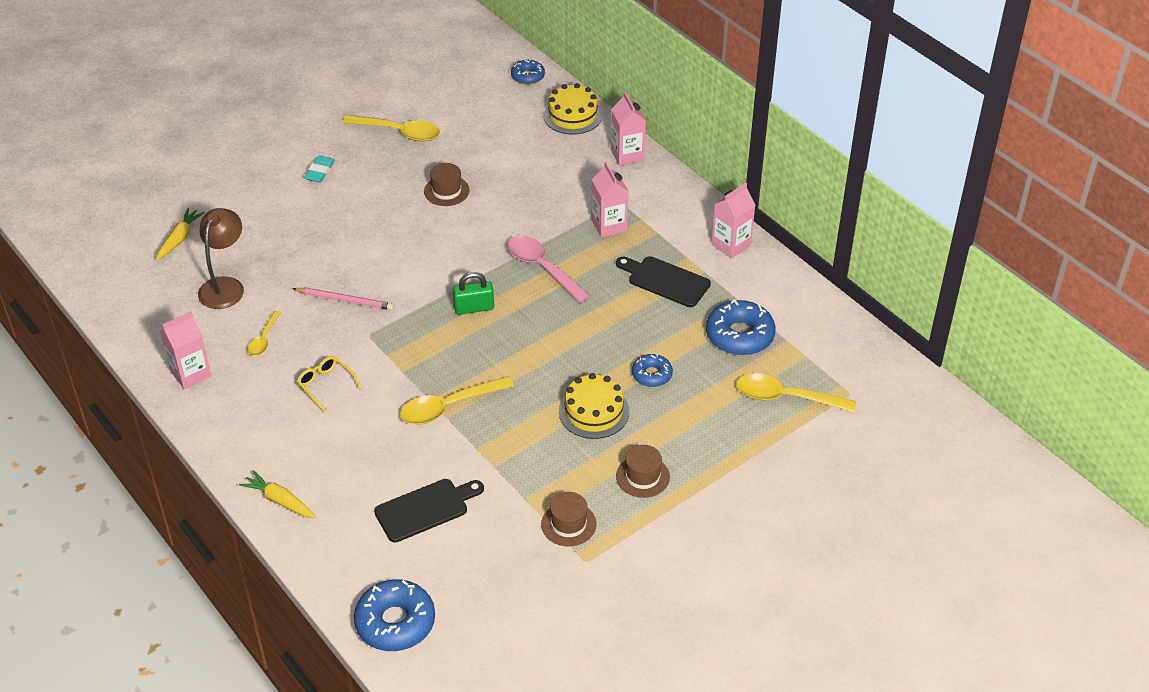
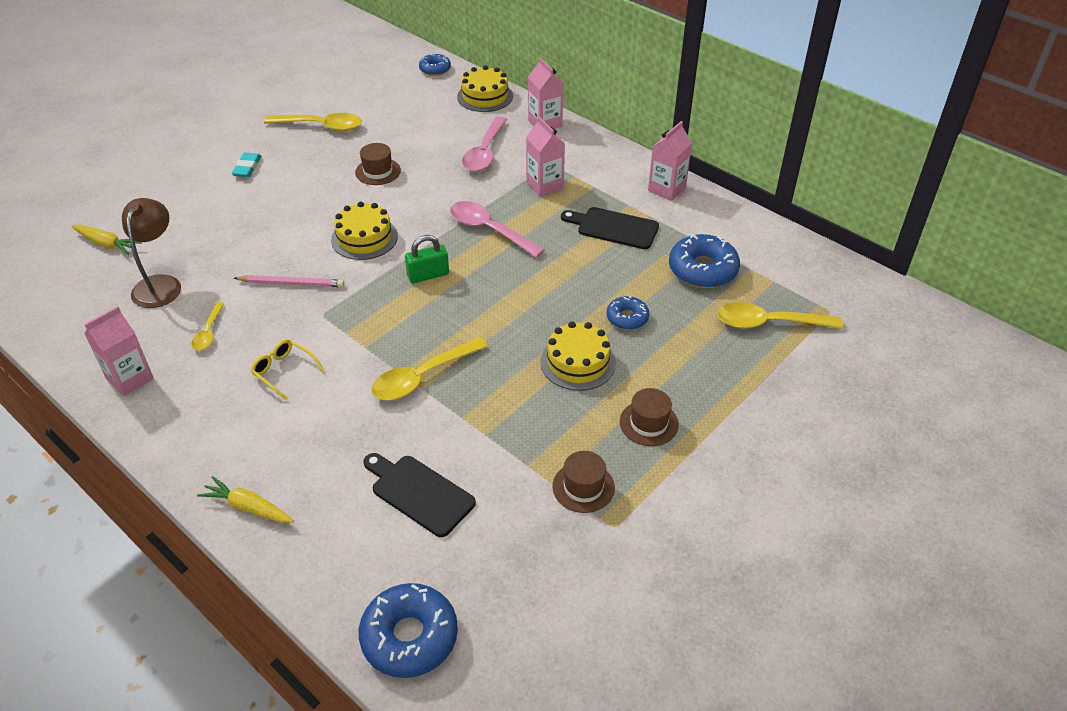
camera: 10 degrees left, 0 degrees up
(180, 238) = (107, 244): yellow carrot -> yellow carrot turned 105 degrees clockwise
(421, 262) = (364, 238): none -> yellow cake
(425, 509) = (419, 493): black cutting board -> black cutting board turned 105 degrees counterclockwise
(557, 181) = (485, 152): none -> pink spoon

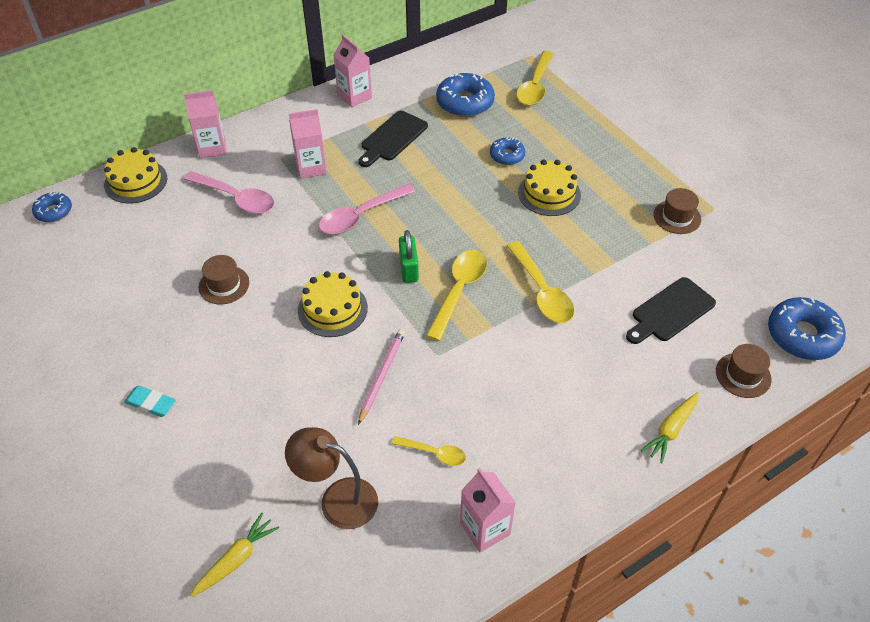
camera: 75 degrees left, 5 degrees up
(284, 371) = (509, 392): yellow glasses -> none
(321, 126) = (105, 325): yellow spoon -> yellow spoon (459, 291)
(649, 423) = (621, 170): brown hat -> brown hat (743, 375)

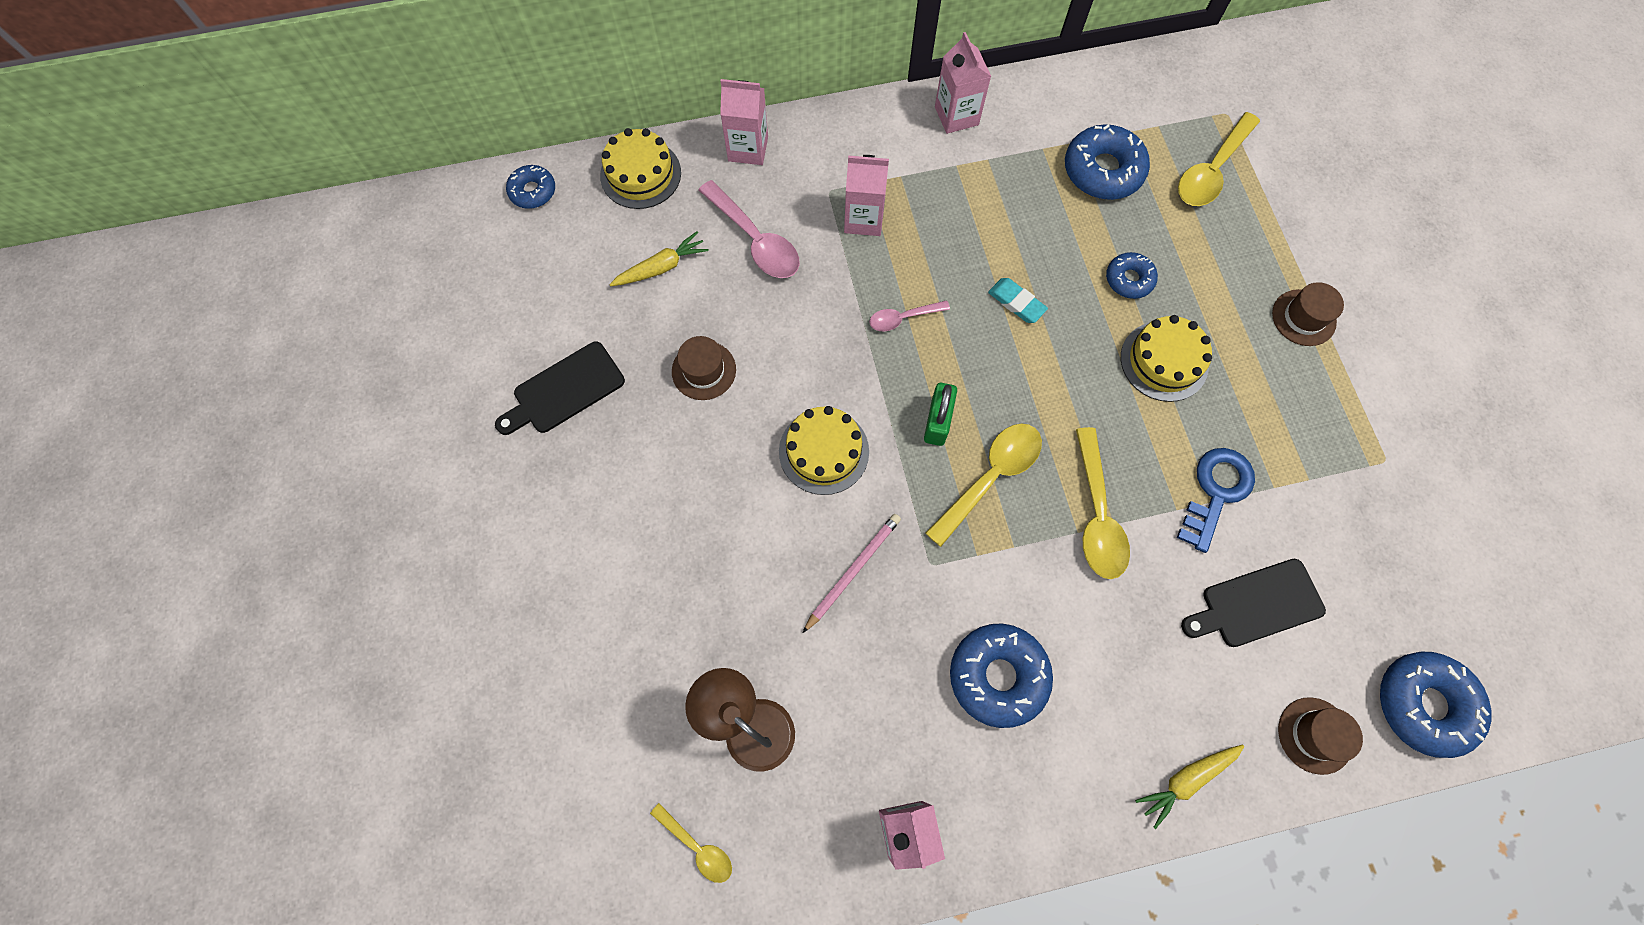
camera: 20 degrees right, 20 degrees up
(151, 403) = (575, 514): turquoise eraser -> turquoise eraser (1016, 302)
(236, 559) = (613, 759): yellow carrot -> yellow carrot (661, 267)
(361, 216) = (903, 318): pink spoon -> pink spoon, size x0.57
(392, 138) = (984, 202): black cutting board -> black cutting board (564, 390)
(434, 453) = (880, 704): yellow spoon -> yellow spoon (697, 846)
(513, 408) = (998, 676): none -> blue donut
(615, 256) = (1216, 492): none -> blue key
(677, 217) = (1327, 457): brown hat -> brown hat (1303, 317)

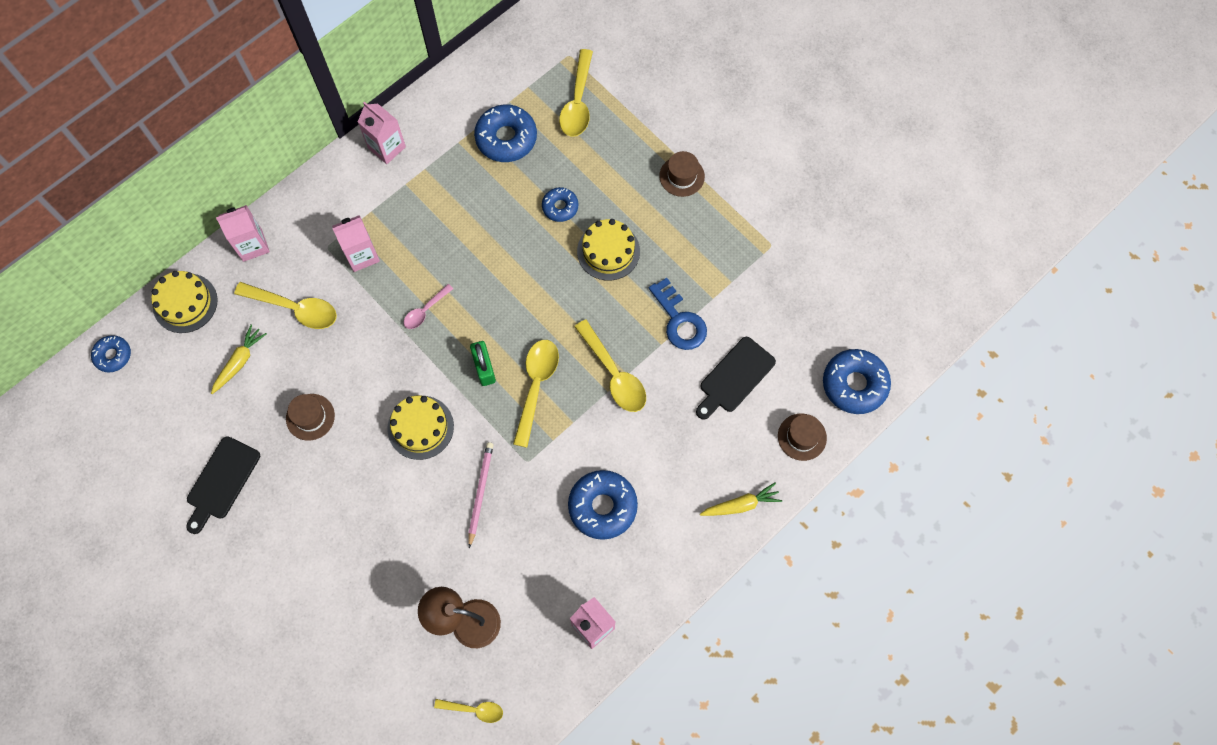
camera: 30 degrees left, 0 degrees up
(755, 240) = (294, 308): pink spoon -> yellow spoon
(1016, 302) = (495, 261): turquoise eraser -> none
(1186, 780) = (741, 505): yellow carrot -> yellow carrot turned 135 degrees counterclockwise
(1216, 492) = (679, 320): blue key -> blue key turned 150 degrees clockwise

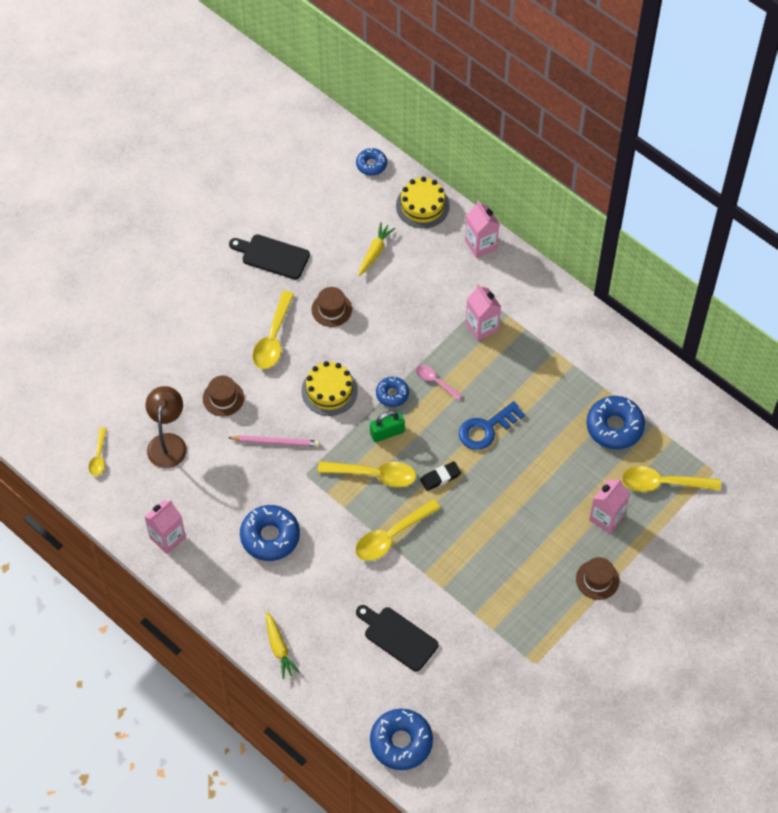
camera: 85 degrees right, 10 degrees down
(239, 361) = (375, 252): yellow carrot -> yellow carrot turned 90 degrees counterclockwise
(294, 308) = (426, 284): yellow spoon -> yellow spoon (273, 338)
(387, 147) = (590, 332): pink carton -> pink carton (606, 517)
(547, 317) = (440, 477): none -> black eraser
(560, 207) = (550, 478): blue donut -> blue donut (392, 394)
(608, 251) = (510, 522): yellow cake -> none
(679, 320) = (449, 587): blue key -> blue key (486, 429)
(802, 437) = (346, 697): brown hat -> brown hat (223, 398)

